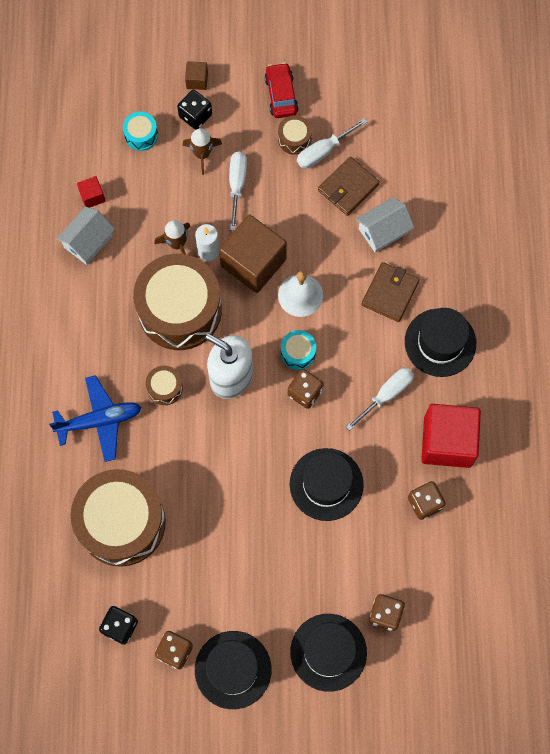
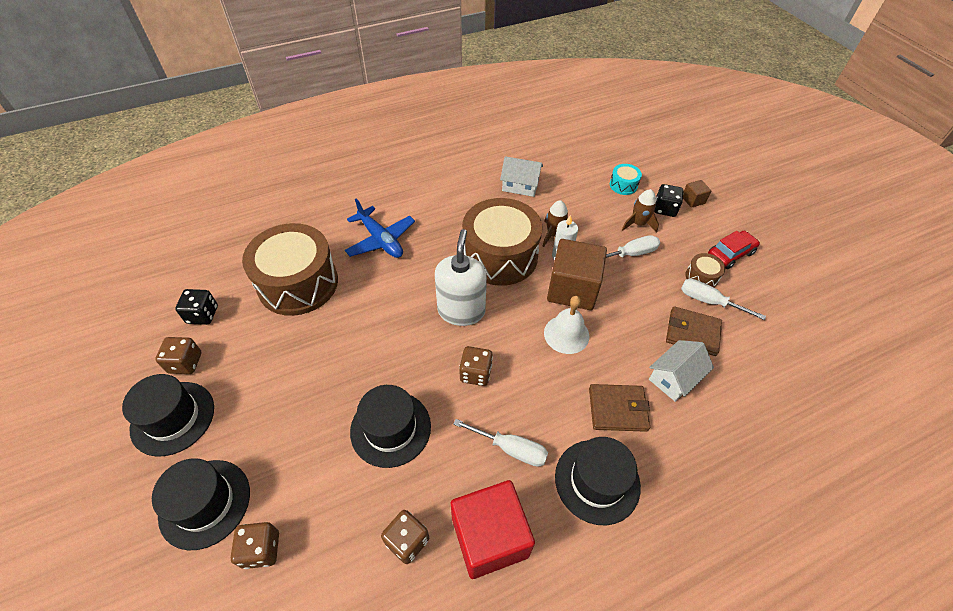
camera: 65 degrees right, 20 degrees down
(92, 196) = (556, 176): red cube -> none
(165, 388) = (428, 270): brown drum -> none
(298, 353) = (511, 353): turquoise drum -> none
(383, 231) = (674, 378): white house -> white house turned 75 degrees counterclockwise

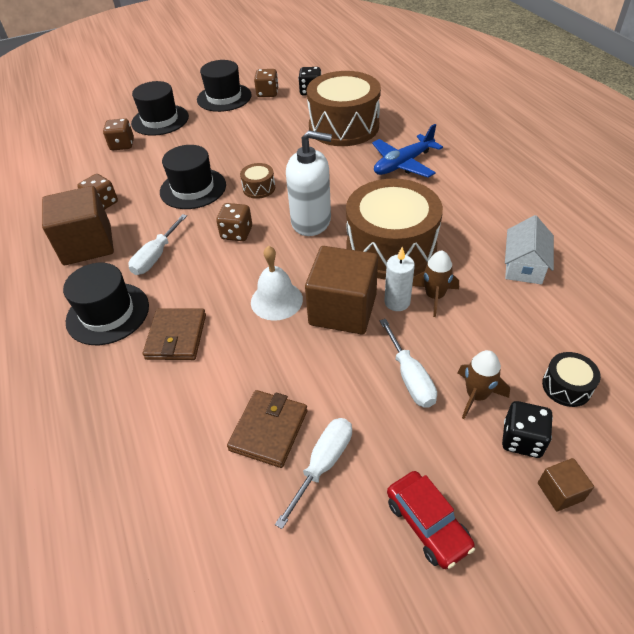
camera: 95 degrees right, 5 degrees down
(489, 537) = (87, 245): red cube -> brown cube
(623, 185) = (566, 386): turquoise drum -> black drum
(674, 378) = (204, 396): white house -> none
(701, 277) = (371, 464): brown drum -> brown drum (259, 188)

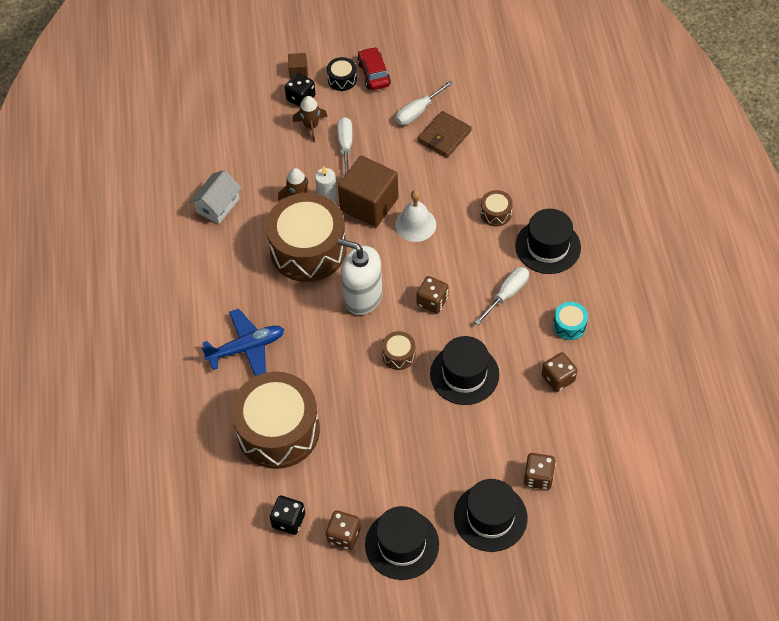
camera: 165 degrees left, 10 degrees up
(87, 245) = (569, 325): brown cube -> turquoise drum
(176, 337) = (496, 213): brown wallet -> brown drum
(566, 386) = (255, 118): black drum -> black drum (342, 79)

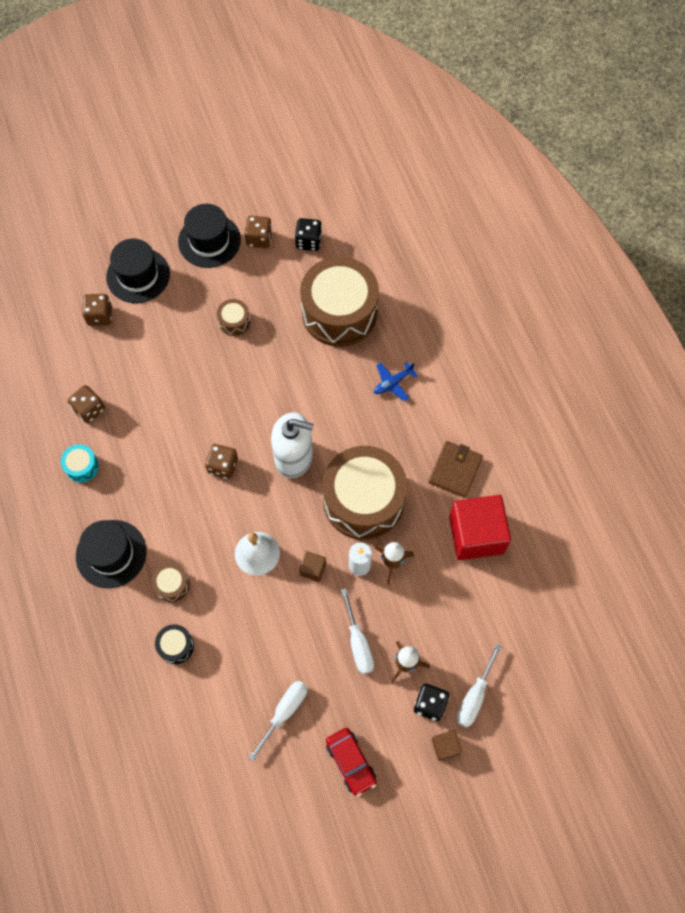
camera: 165 degrees right, 10 degrees up
(218, 205) = (476, 535): white house -> red cube
(246, 348) = (393, 383): blue plane -> blue plane, size x0.59
(342, 79) = (388, 745): black drum -> black drum (176, 646)
(369, 204) = (313, 569): brown cube -> brown cube, size x0.44
(399, 355) = (245, 404): brown drum -> brown drum (234, 321)
(444, 136) = (246, 680): brown wallet -> brown wallet (455, 470)
(464, 374) = (179, 396): black hat -> none
(507, 294) = (148, 489): white screwdriver -> white screwdriver (474, 696)

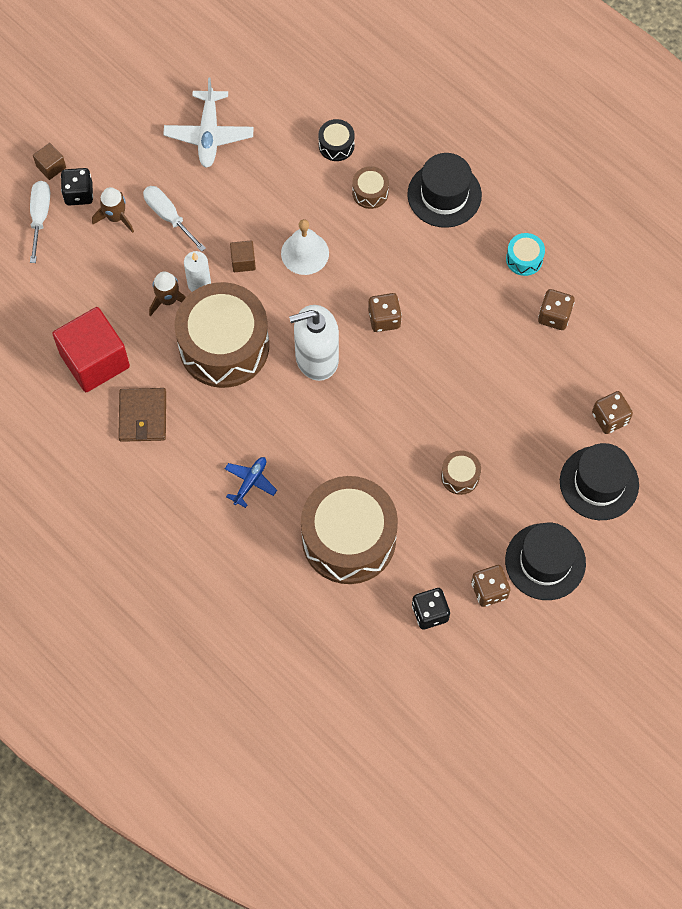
camera: 155 degrees right, 0 degrees up
(284, 712) = (209, 134): white screwdriver -> white plane
(351, 762) = (131, 121): red car -> none

